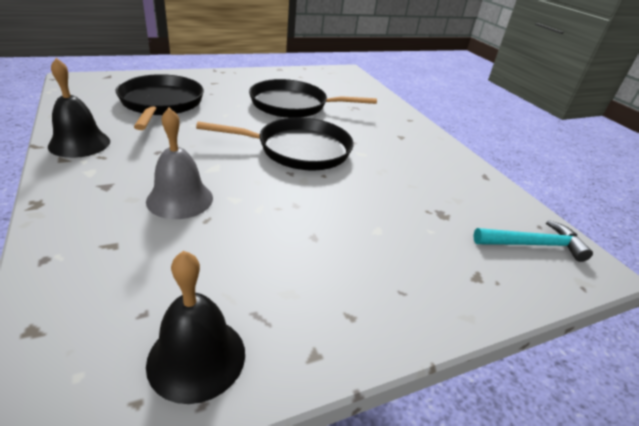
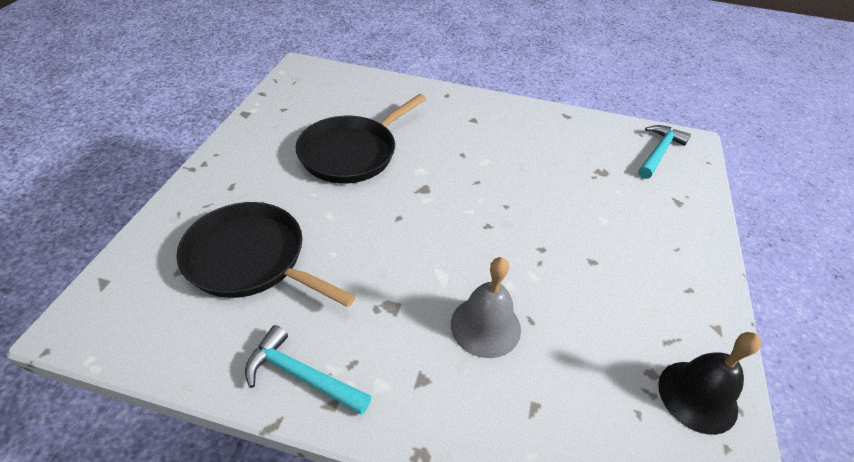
camera: 50 degrees left, 10 degrees up
(79, 143) = (302, 376): black bell -> turquoise hammer
(299, 150) = (450, 198): black pan -> none

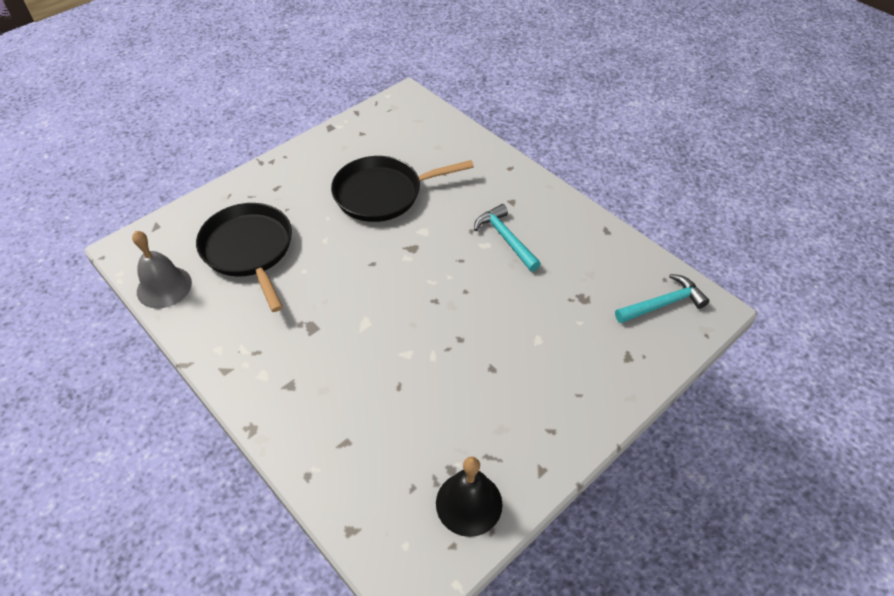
camera: 35 degrees right, 5 degrees up
(302, 376) = (221, 344): turquoise hammer -> turquoise hammer (506, 238)
(485, 326) = (362, 373): grey bell -> grey bell (164, 287)

